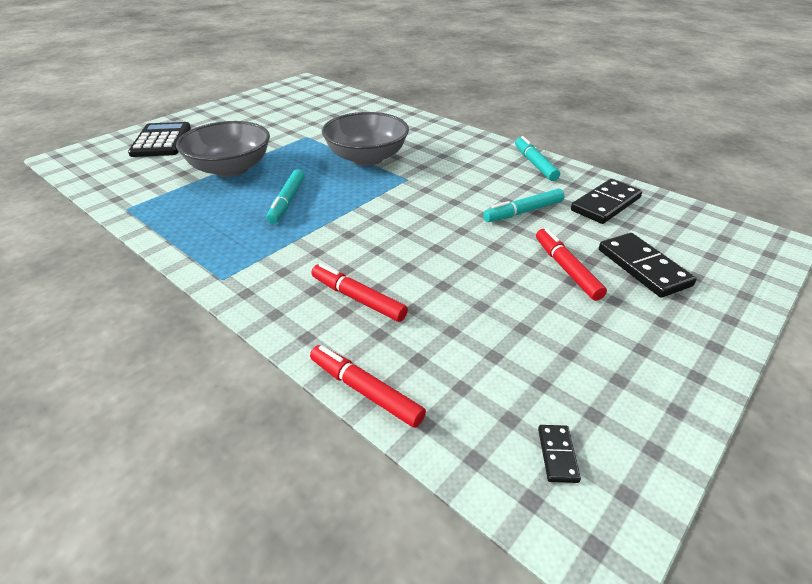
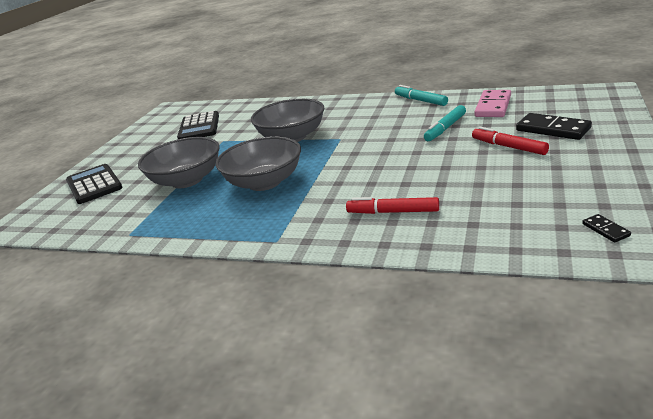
camera: 20 degrees left, 10 degrees down
(287, 202) = (264, 182): turquoise marker -> grey bowl
(303, 112) = (199, 127): none -> black calculator
(365, 390) = (459, 251): red marker -> none
(605, 204) = (493, 106): black domino -> pink domino

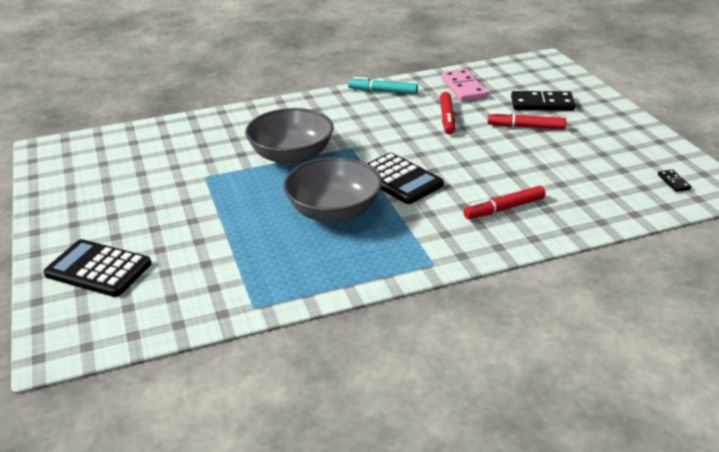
camera: 40 degrees left, 5 degrees up
(187, 180) = (231, 232): grey bowl -> none
(199, 127) = (140, 166): black calculator -> black calculator (399, 179)
(445, 128) = (447, 118): turquoise marker -> red marker
(605, 230) = (673, 182): black domino -> black domino turned 45 degrees clockwise

